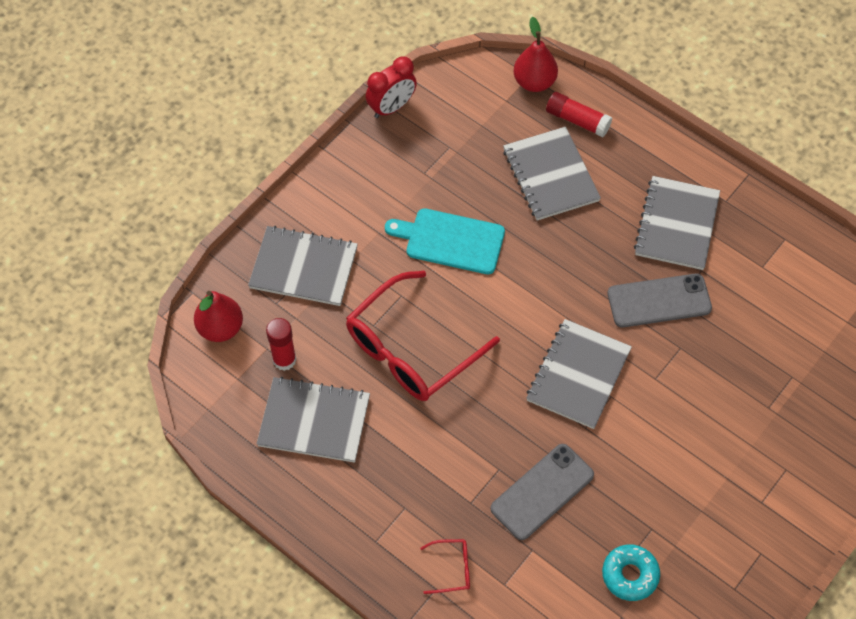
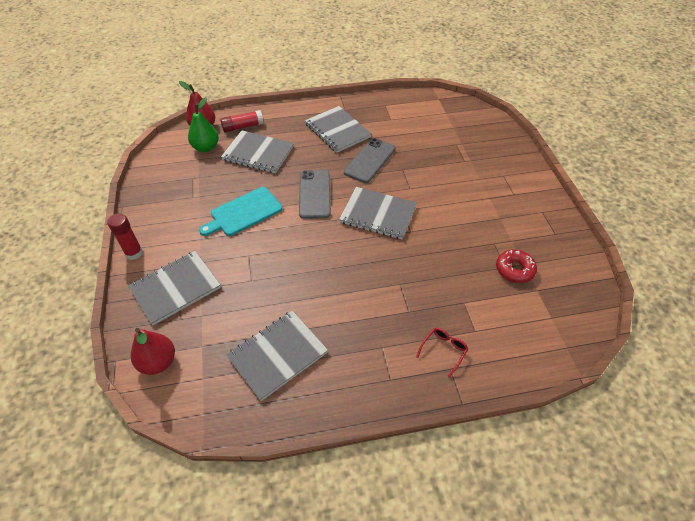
camera: 50 degrees left, 10 degrees down
(284, 360) = (220, 341): red glue stick -> red glue stick (134, 253)
(391, 107) = (139, 184): red clock -> none
(411, 349) = (285, 273): red glasses -> none
(506, 116) = (206, 147): none -> green pear
(542, 491) = (431, 274): grey phone -> grey phone (314, 194)
(578, 375) = (378, 214): grey notebook -> grey notebook turned 45 degrees counterclockwise
(630, 575) = (514, 270): turquoise donut -> red donut

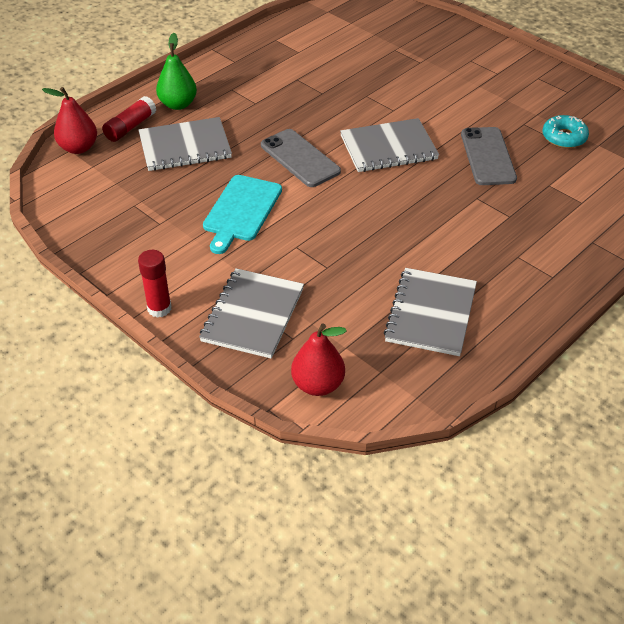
camera: 35 degrees left, 5 degrees down
(206, 147) = (110, 167): green pear -> green pear (178, 104)
(337, 130) = (252, 86): grey notebook -> none
(370, 160) = (322, 101): grey phone -> grey phone (487, 156)
(443, 350) = (572, 231): red glasses -> none
(514, 270) = (564, 137): red donut -> turquoise donut

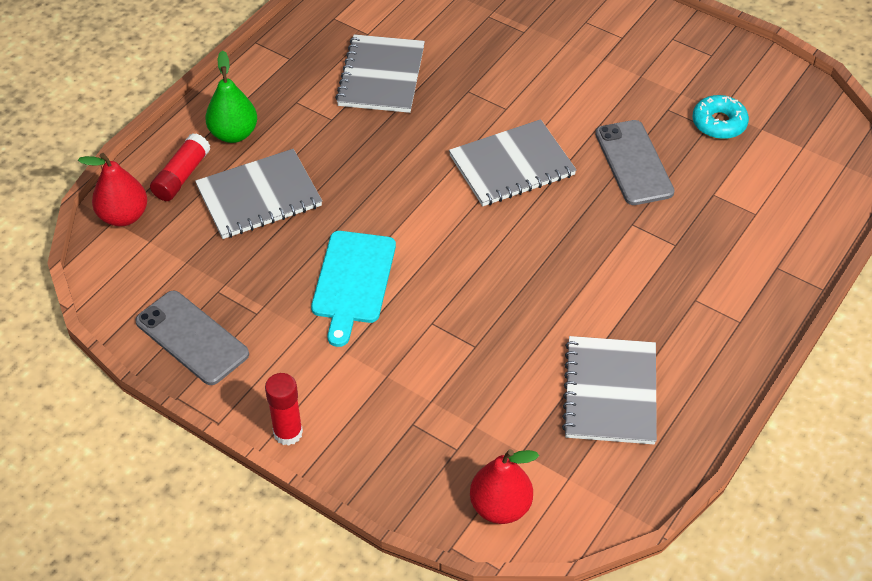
camera: 10 degrees left, 5 degrees up
(253, 315) = (402, 425): grey notebook -> grey notebook (381, 76)
(300, 158) = (407, 195): grey phone -> grey phone (192, 338)

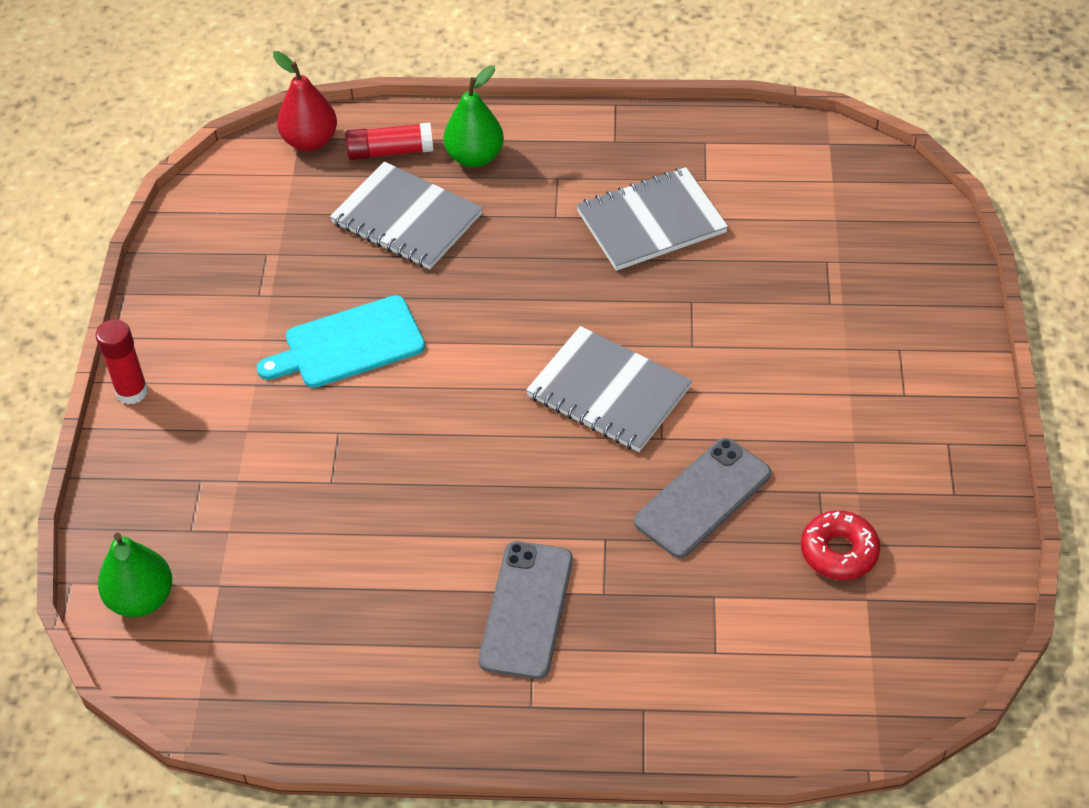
camera: 60 degrees right, 0 degrees up
(192, 338) = (198, 266): grey phone -> grey phone (526, 609)
(500, 506) = (141, 599): red pear -> green pear
(610, 392) = (346, 626): grey notebook -> none
(719, 123) = (839, 552): turquoise donut -> red donut

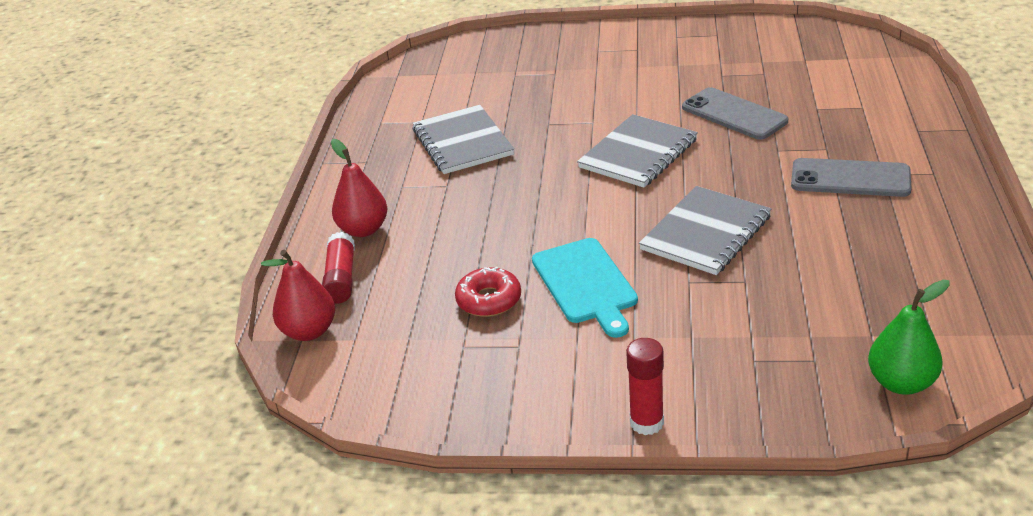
camera: 85 degrees left, 15 degrees down
(407, 218) = (433, 262): grey notebook -> grey notebook (705, 233)
(474, 157) = (363, 229): green pear -> red pear
(839, 552) = (770, 68): red donut -> red donut (489, 300)

